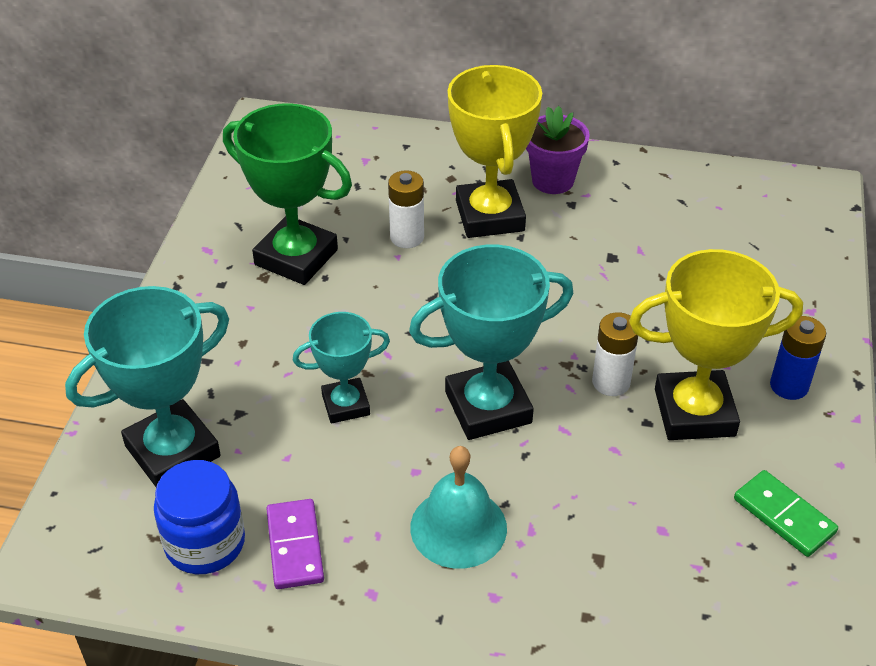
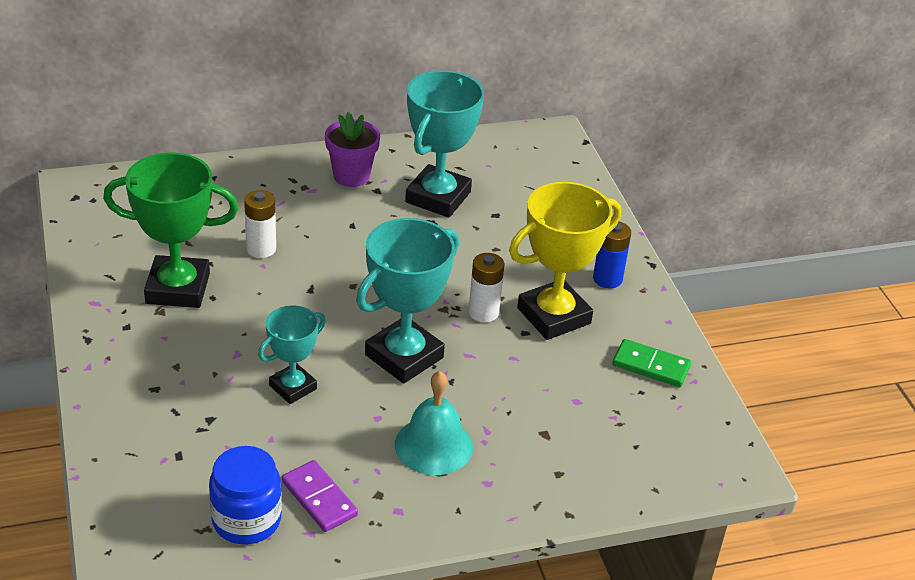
camera: 30 degrees left, 5 degrees down
(172, 451) = (173, 464): turquoise trophy -> turquoise trophy (438, 197)
(490, 216) = (318, 215): yellow trophy -> none

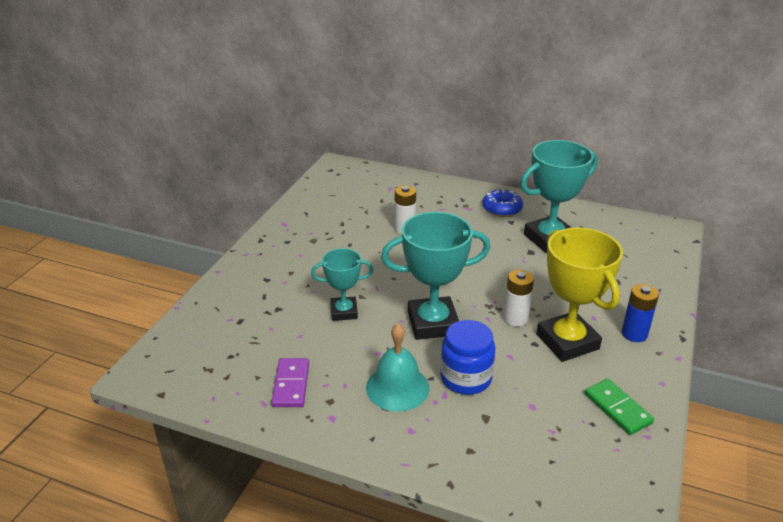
camera: 40 degrees right, 5 degrees down
(178, 288) = (335, 232): green trophy -> none
(246, 520) = (236, 376): blue jar -> blue jar (466, 378)
(351, 176) = (502, 209): purple flower pot -> blue donut
(554, 316) = (567, 341): yellow trophy -> yellow trophy turned 60 degrees clockwise

